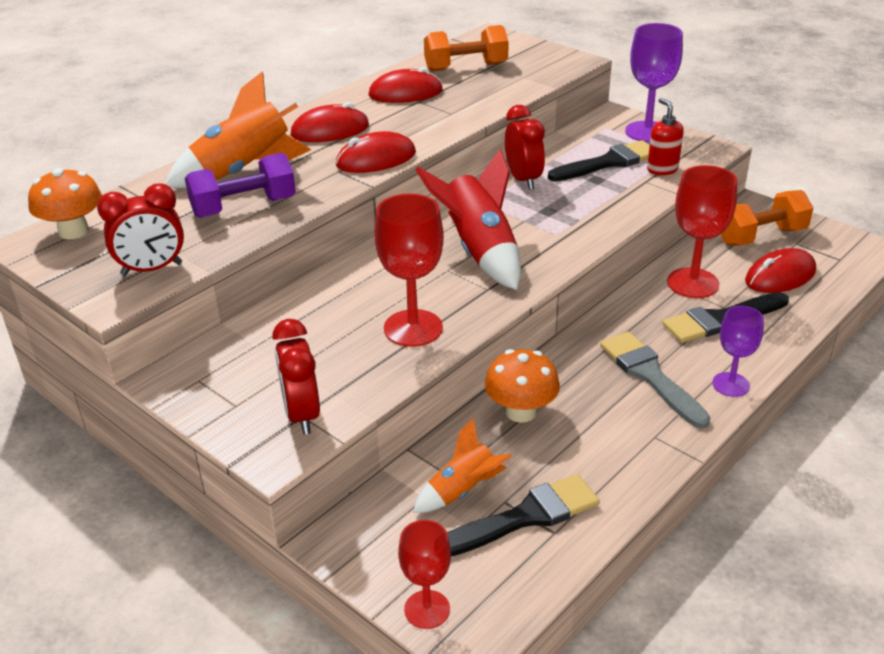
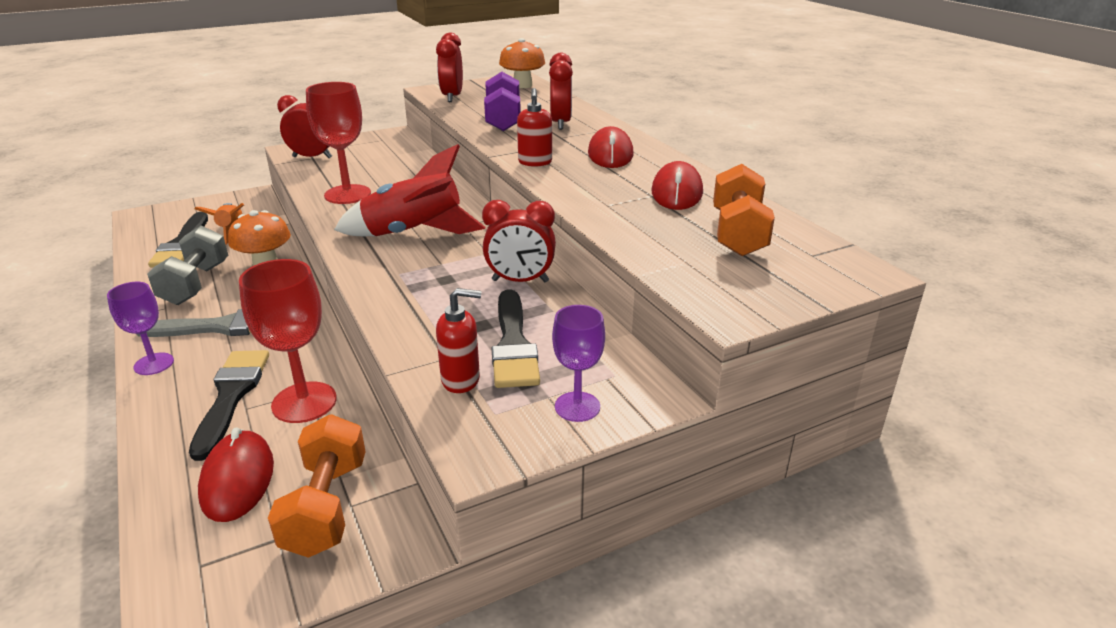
camera: 110 degrees right, 5 degrees down
(243, 171) = (560, 123): orange rocket -> red clock
(376, 159) = (535, 162): red mouse -> red soap dispenser
(427, 609) = (174, 208): red goblet -> none
(599, 442) = (195, 284): none -> grey dumbbell
(647, 132) = (577, 407): purple goblet -> purple goblet, size x0.62

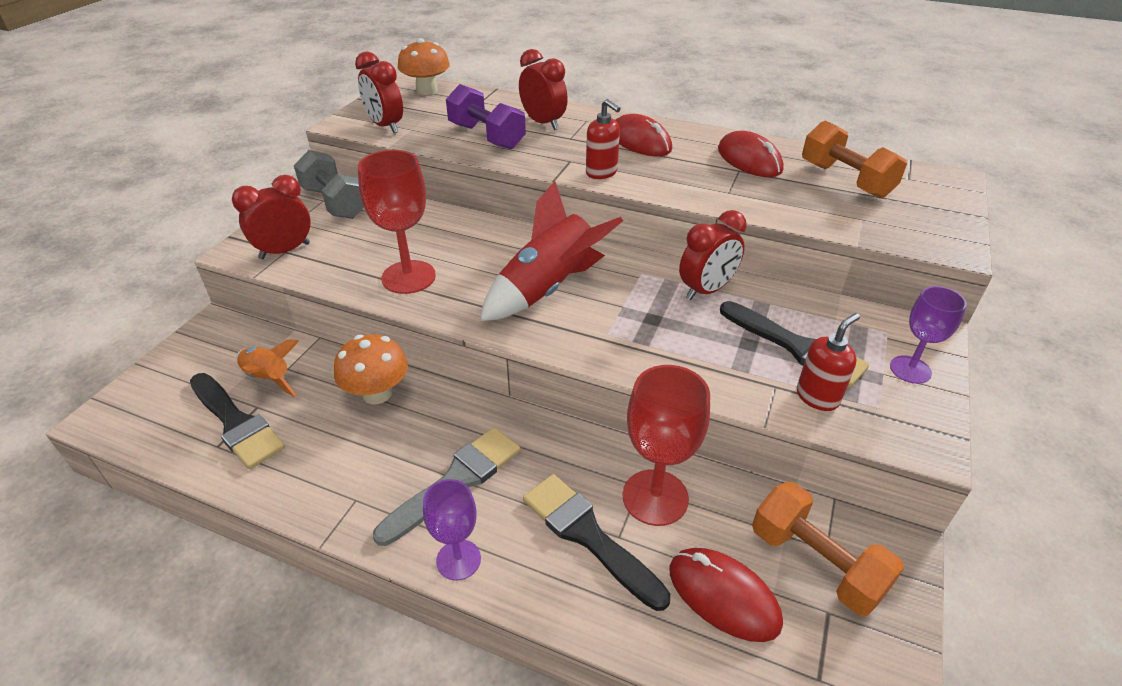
camera: 40 degrees left, 10 degrees up
(195, 284) = (341, 456): grey dumbbell -> grey dumbbell (335, 203)

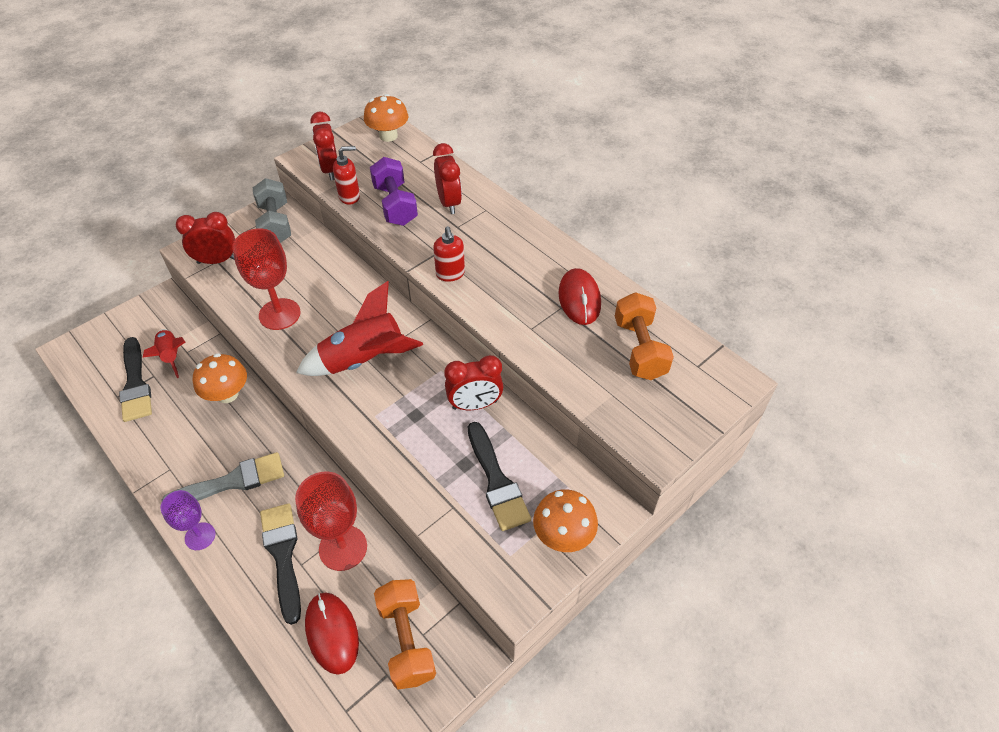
camera: 25 degrees right, 10 degrees up
(268, 378) = (171, 356): orange rocket -> red rocket
(640, 141) = (509, 248): red mouse -> none
(817, 397) = (474, 528): red soap dispenser -> red soap dispenser (350, 197)
(910, 369) = (563, 535): purple goblet -> orange mushroom

